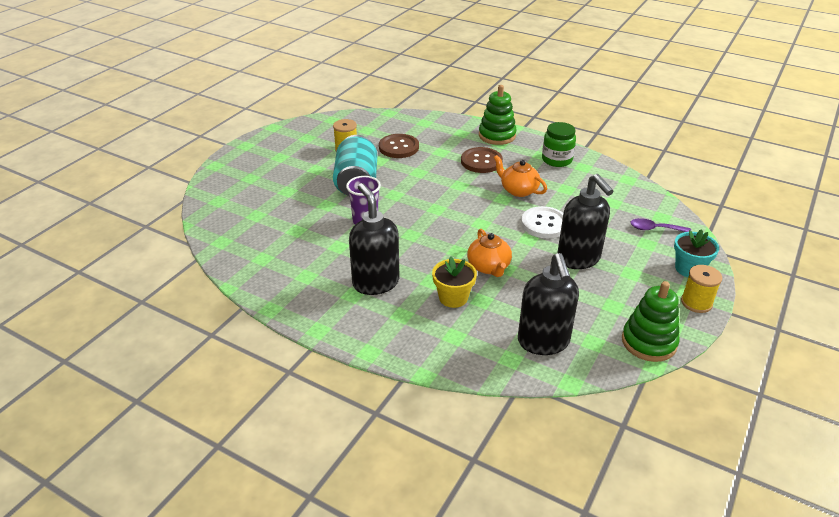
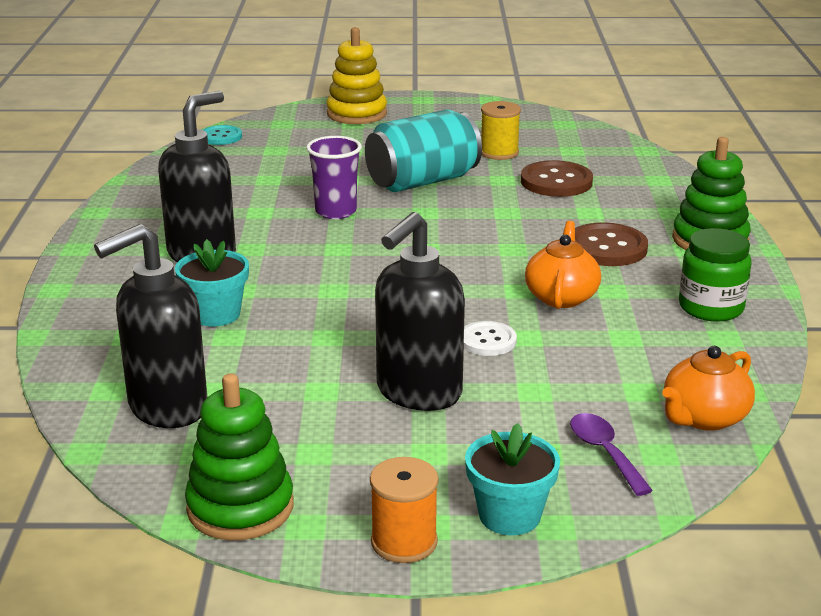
camera: 60 degrees right, 10 degrees down
(210, 229) = (221, 137): none -> turquoise button
(238, 172) = (357, 114): none -> yellow stacking toy
(453, 297) = (216, 314): yellow flower pot -> turquoise flower pot
(489, 267) = (316, 322): orange teapot -> orange teapot (704, 418)
(544, 224) = (487, 341): white button -> white button, size x0.63
(696, 302) = (404, 542): yellow spool -> orange spool

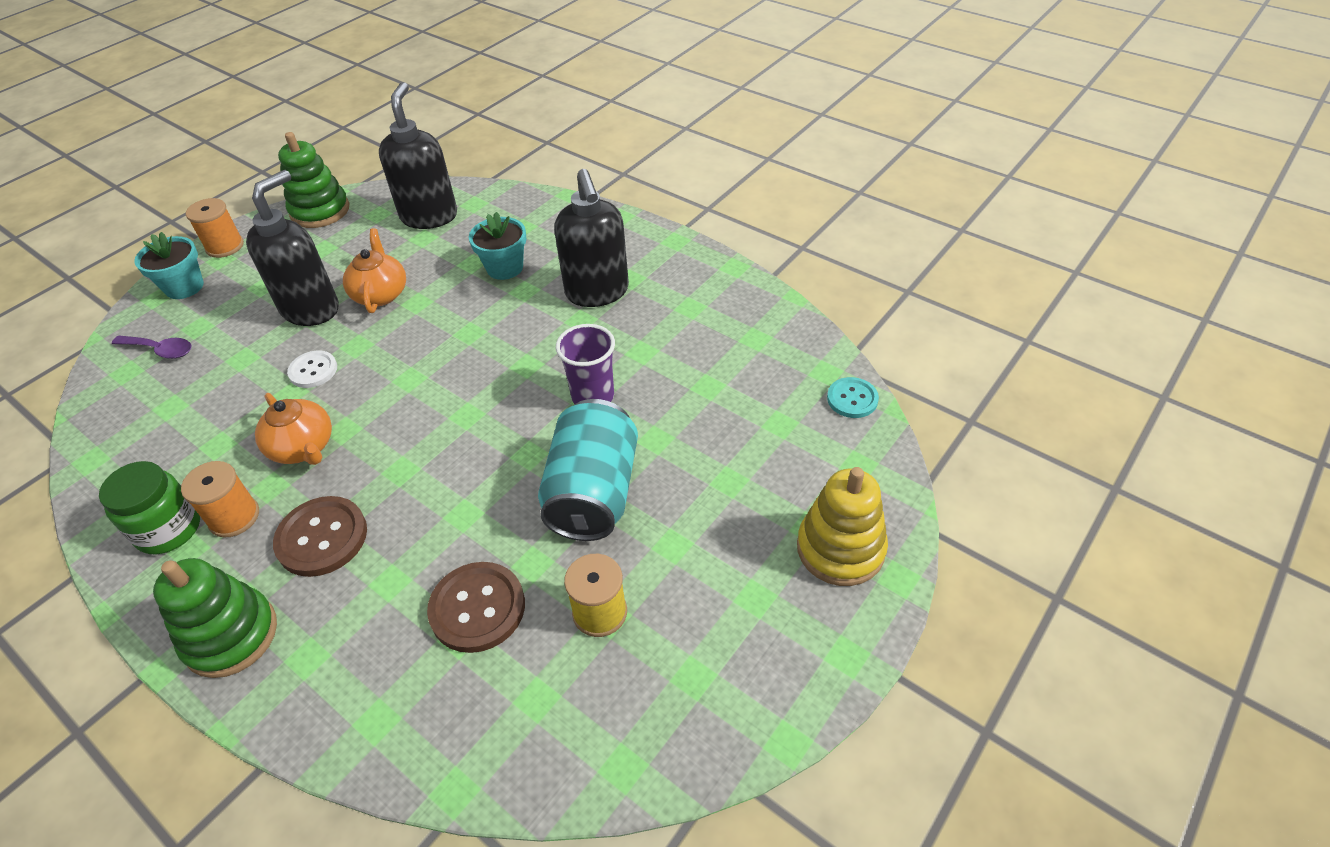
camera: 130 degrees right, 20 degrees up
(418, 393) = (311, 309): black soap dispenser -> black soap dispenser turned 45 degrees clockwise
(655, 288) = (234, 517): none -> orange spool
(704, 418) = (110, 415): orange teapot -> orange teapot (380, 294)

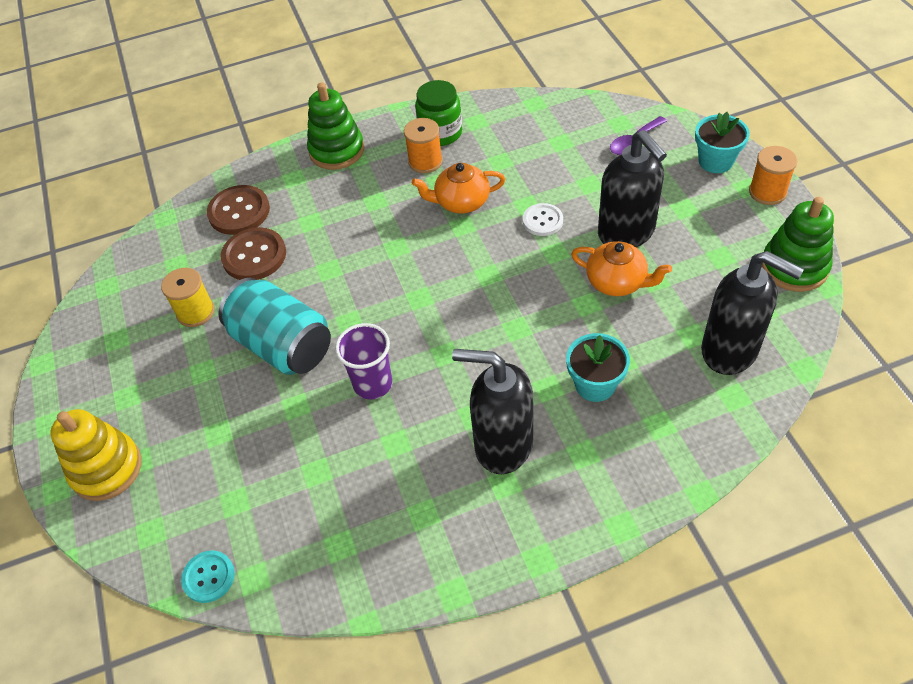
camera: 125 degrees right, 5 degrees up
(322, 538) = (372, 198): brown button -> brown button (239, 212)

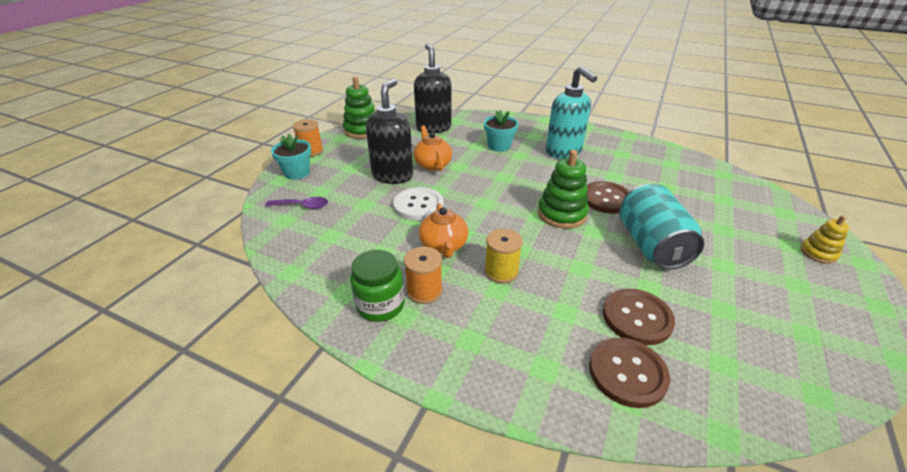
camera: 140 degrees left, 15 degrees down
(106, 469) = (818, 253): yellow stacking toy -> yellow stacking toy, size x0.58
(195, 312) = (716, 307): yellow spool -> yellow spool (501, 271)
(208, 577) = (750, 184): turquoise button -> none
(337, 151) = (477, 363): green stacking toy -> green stacking toy (561, 214)
(373, 384) = (606, 199): purple cup -> brown button
(461, 202) = (444, 246): orange teapot -> orange teapot turned 45 degrees clockwise
(502, 445) = (563, 152): black soap dispenser -> turquoise soap dispenser
(542, 221) = (418, 205): white button -> white button, size x1.59

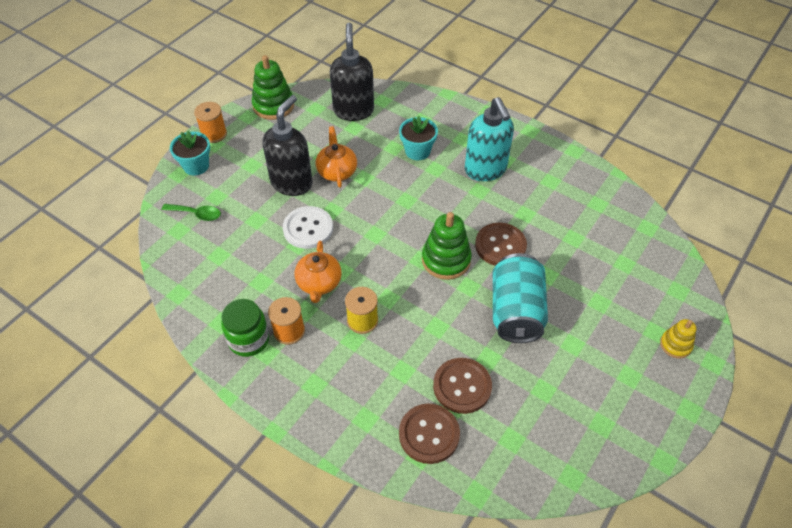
camera: 10 degrees right, 15 degrees up
(302, 206) = (196, 214): purple spoon -> green spoon

